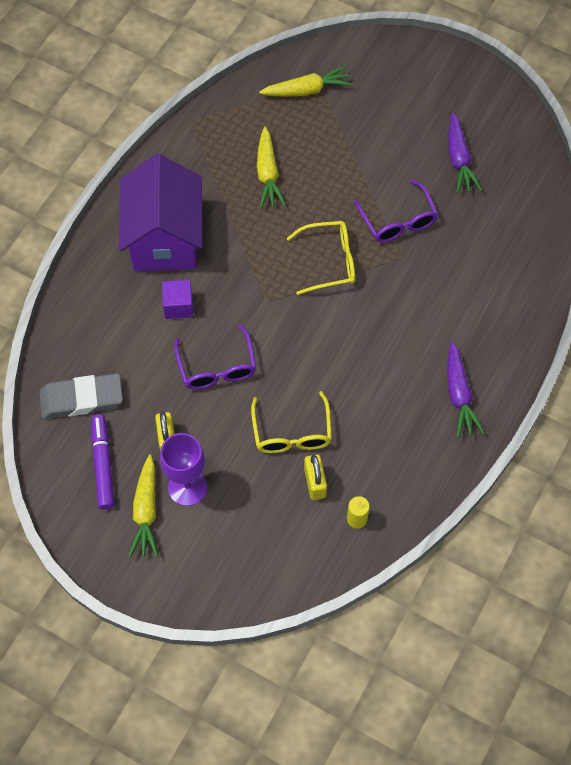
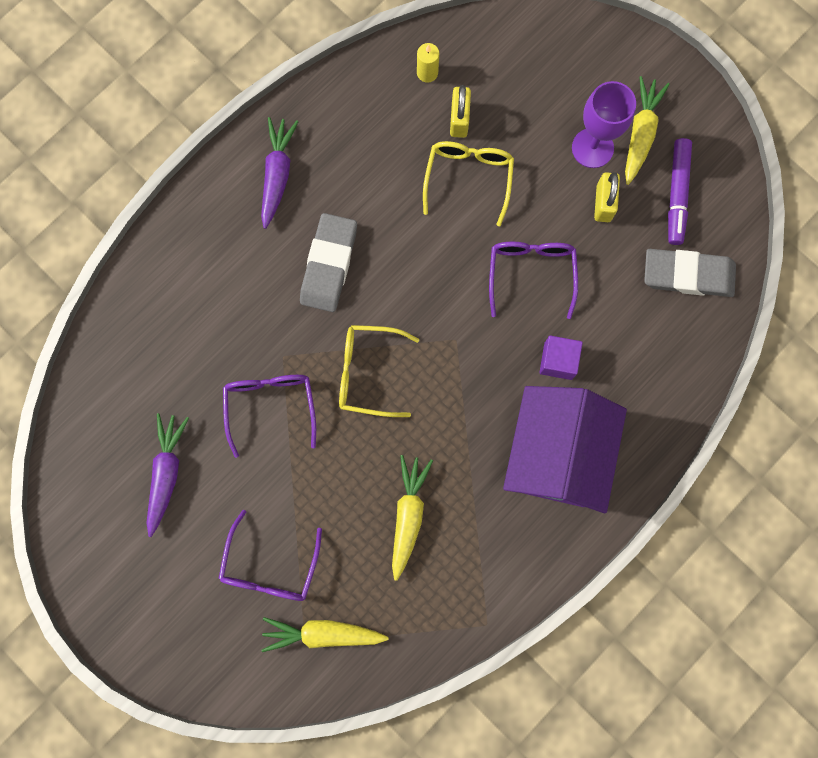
camera: 165 degrees left, 15 degrees up
(359, 121) = (270, 565): none -> purple glasses
(389, 333) = (329, 265): none -> grey eraser

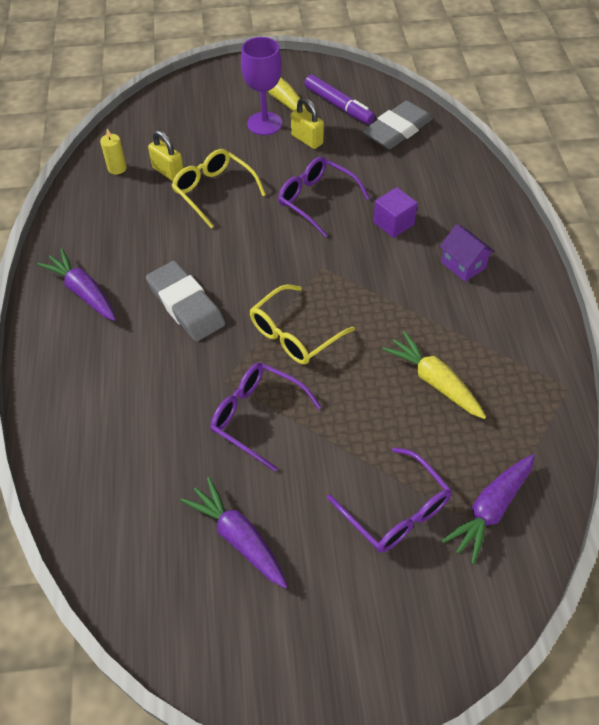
camera: 50 degrees left, 25 degrees down
(323, 633) = (490, 510): yellow carrot -> purple carrot
(555, 455) = (463, 265): purple house -> purple house, size x0.42

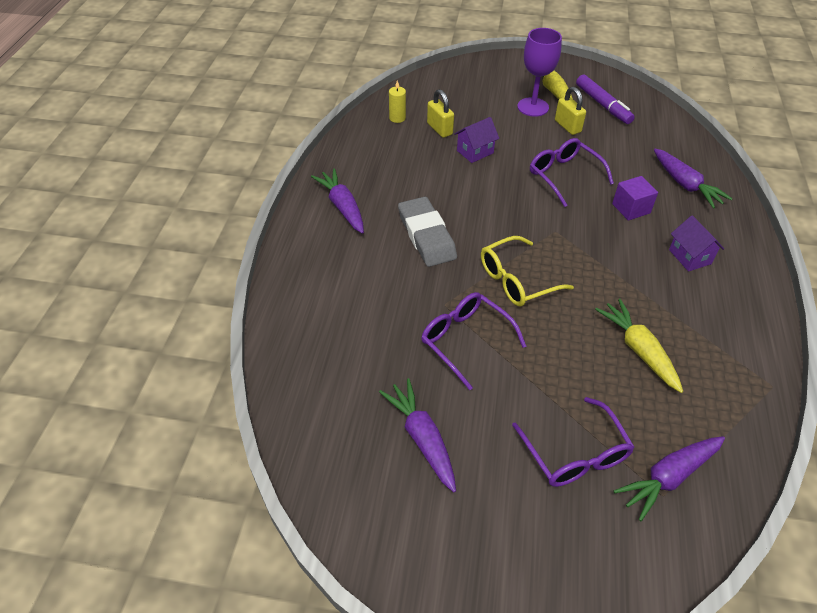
camera: 15 degrees right, 5 degrees down
(214, 192) = (475, 152): yellow glasses -> purple house
(397, 130) = (652, 134): grey eraser -> none
(442, 183) = (685, 185): none -> purple carrot

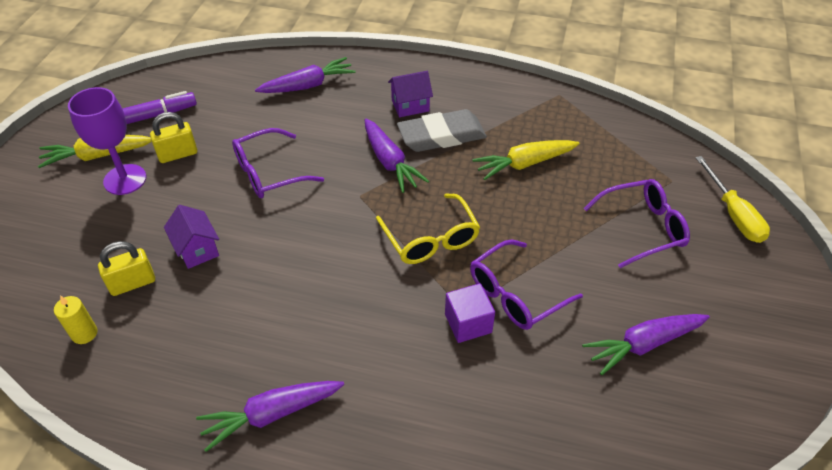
camera: 85 degrees left, 0 degrees up
(426, 235) = (347, 317): grey eraser -> grey eraser (441, 136)
(625, 559) = (733, 214): none -> yellow screwdriver
(631, 208) = (335, 131): purple cube -> purple cube (468, 323)
(668, 477) = (655, 174): purple carrot -> purple carrot (390, 162)

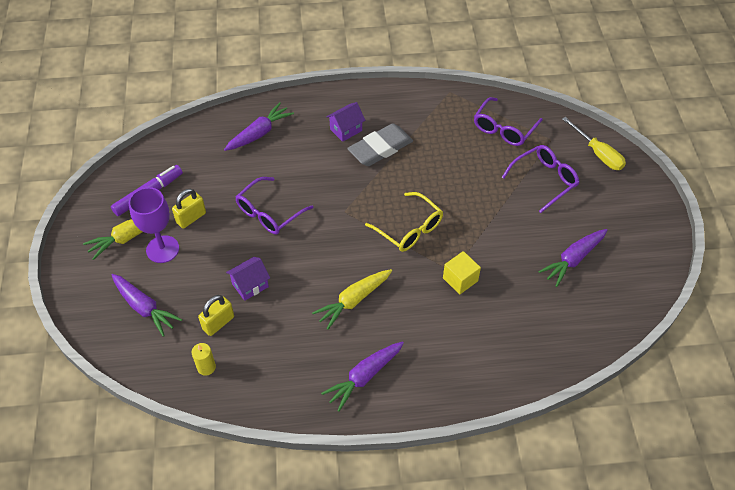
camera: 20 degrees left, 5 degrees up
(197, 249) = (250, 285): purple house -> purple house turned 75 degrees counterclockwise
(390, 162) = (353, 179): purple carrot -> purple carrot (144, 308)
(468, 323) = (460, 279): purple cube -> yellow cube
(516, 294) = (482, 250): purple glasses -> purple glasses (504, 128)
(524, 164) = (448, 154): yellow carrot -> yellow carrot (353, 301)

